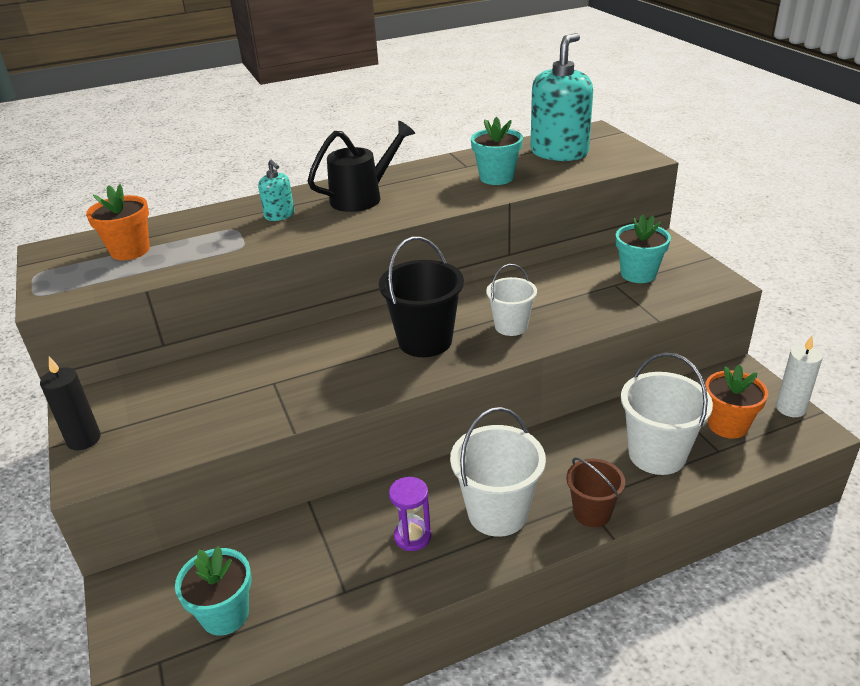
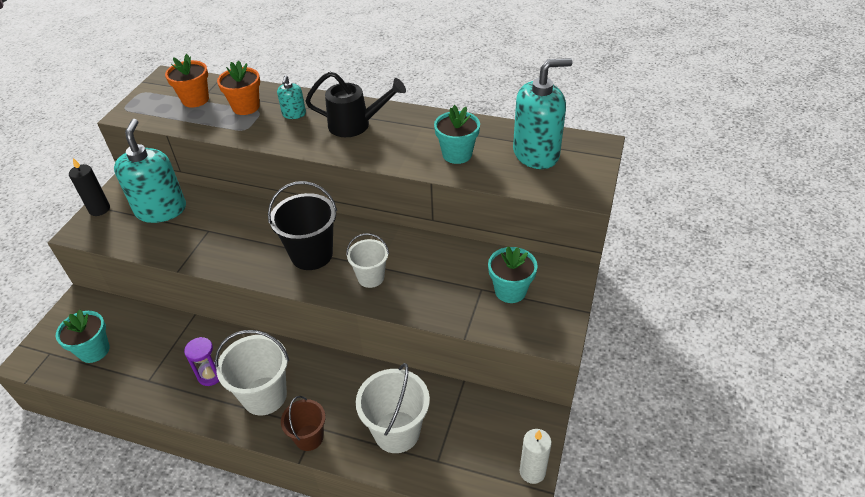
camera: 40 degrees right, 10 degrees up
(178, 397) = (161, 210): none -> turquoise soap dispenser
(727, 425) = (470, 448): orange flower pot -> orange flower pot (246, 107)

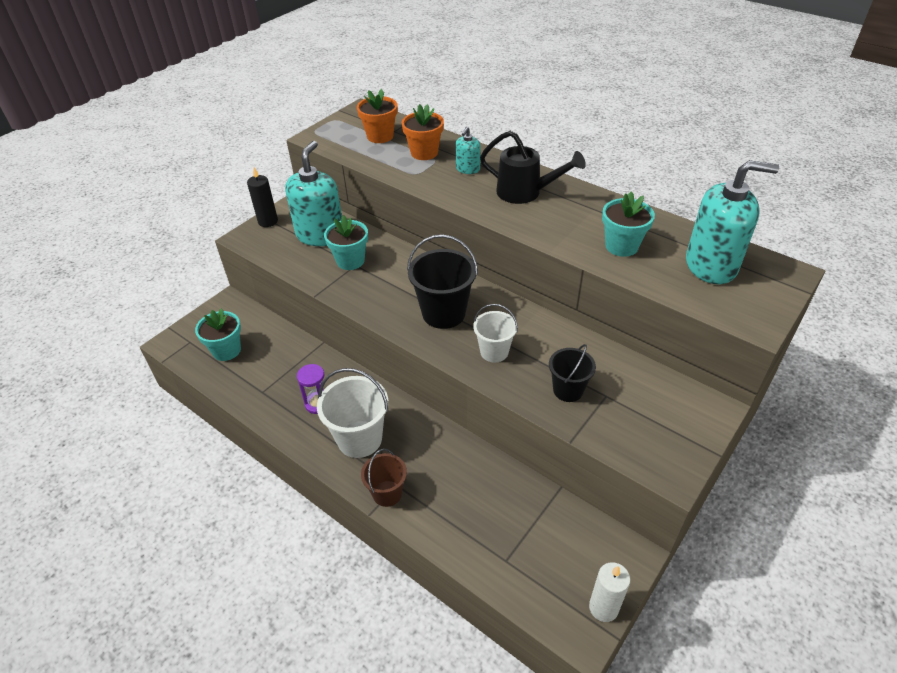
camera: 20 degrees right, 0 degrees up
(397, 432) = (474, 516): white bucket -> none
(447, 293) = (568, 390): none -> black bucket
(510, 291) = (637, 407): turquoise flower pot -> turquoise flower pot (350, 261)

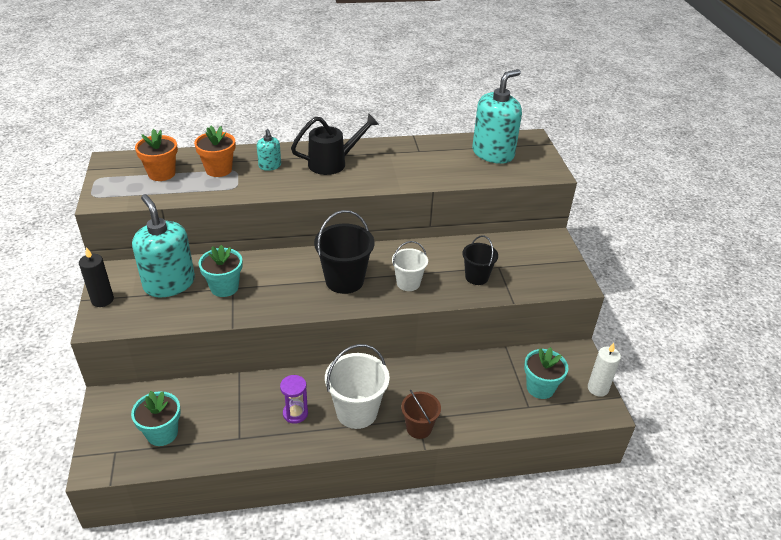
camera: 50 degrees left, 5 degrees down
(621, 246) = (435, 167): turquoise flower pot -> turquoise flower pot (540, 388)

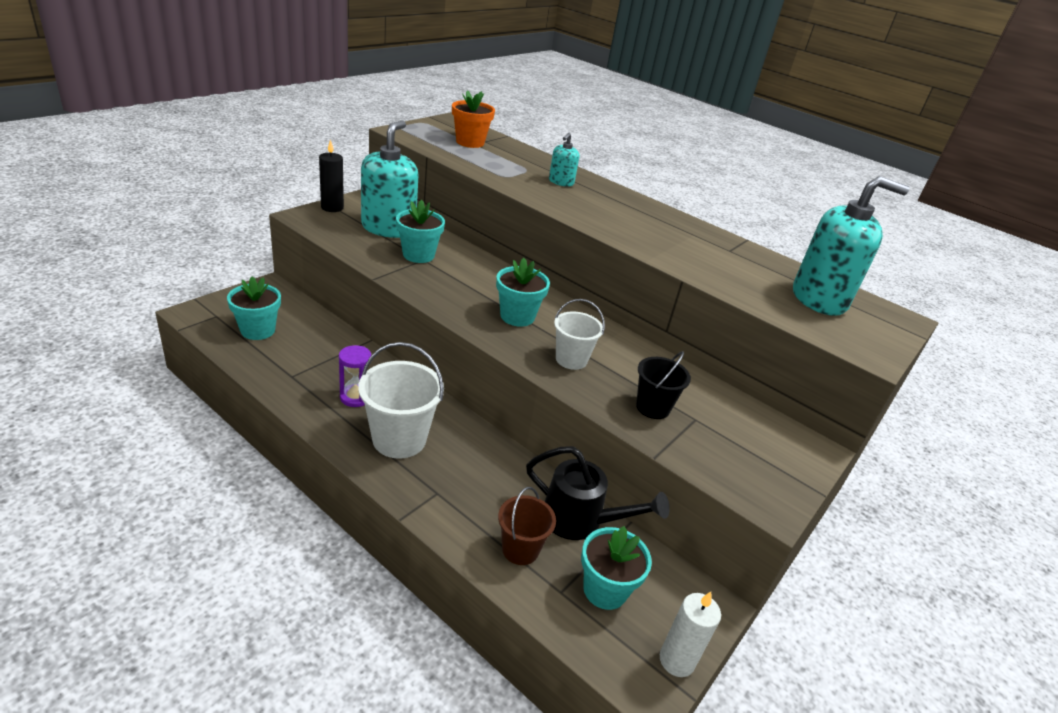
camera: 45 degrees right, 5 degrees down
(218, 169) = (515, 162): orange flower pot -> none
(332, 163) = (621, 210): black watering can -> black watering can (580, 520)
(344, 280) = (517, 316): black bucket -> turquoise flower pot
(419, 428) = (424, 500): brown bucket -> brown bucket (520, 549)

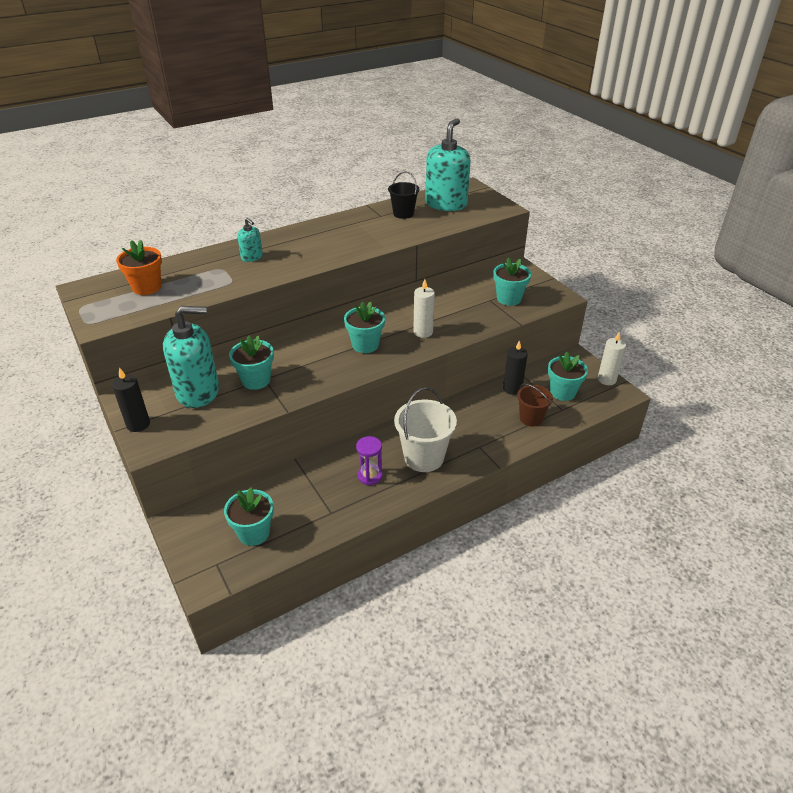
camera: 65 degrees left, 5 degrees up
(388, 228) = (198, 392): turquoise soap dispenser -> turquoise soap dispenser turned 135 degrees clockwise
(571, 359) = (423, 332): white bucket -> white candle
(580, 520) = (512, 389): black watering can -> black candle
(652, 407) = (477, 312): black bucket -> black bucket (403, 214)
(714, 440) = (509, 298): none -> turquoise flower pot

